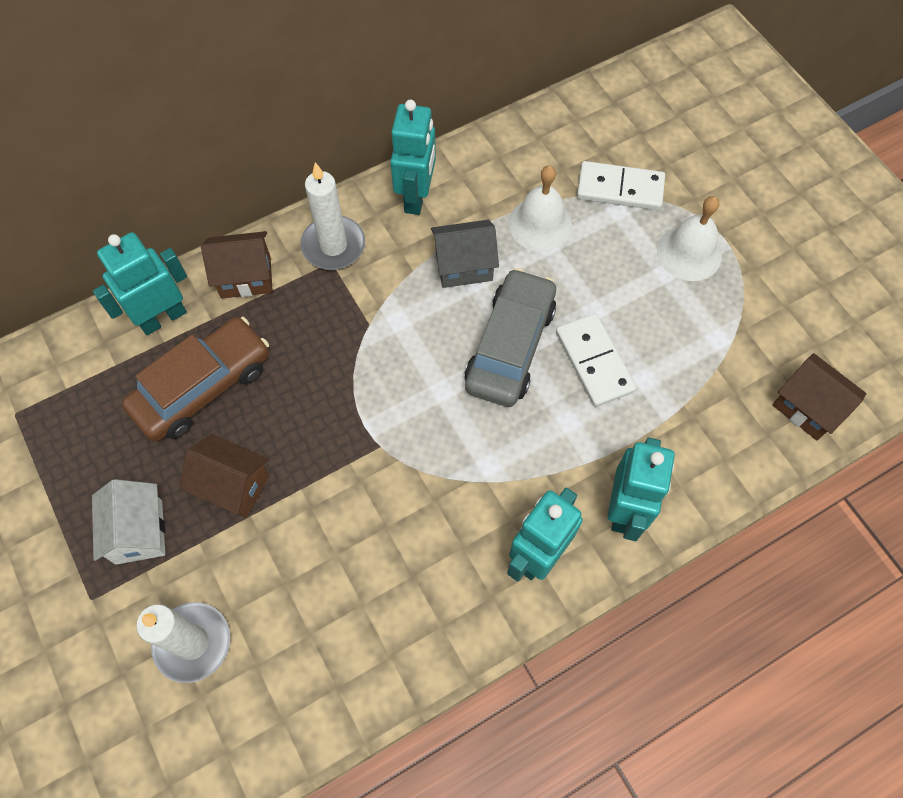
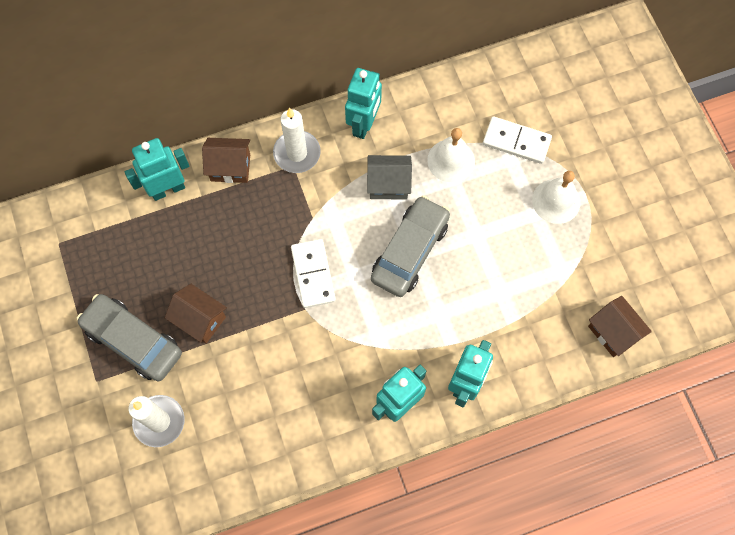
camera: 10 degrees right, 5 degrees up
(139, 532) = (133, 341): white house -> grey car
(203, 387) = (189, 245): brown car -> none
(594, 362) = (467, 273): white domino -> white domino (313, 274)

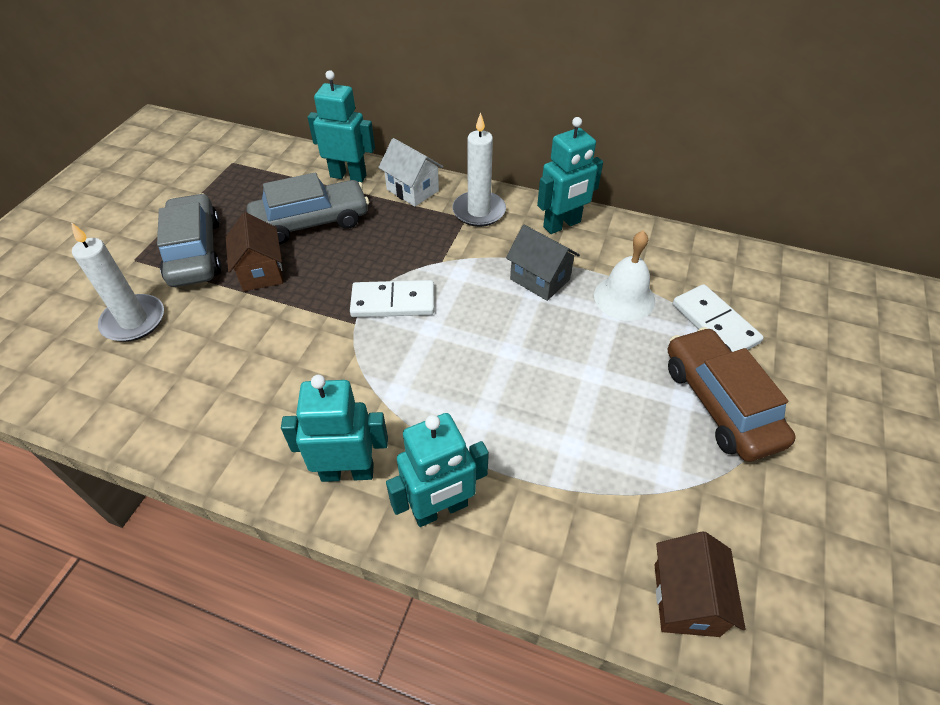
camera: 40 degrees right, 20 degrees down
(230, 168) = (412, 190): brown house -> white house
(313, 274) = (393, 302): white domino -> white domino turned 60 degrees clockwise
(410, 251) = (506, 343): grey car -> grey car (311, 222)
(556, 201) = (720, 403): white bell -> brown car

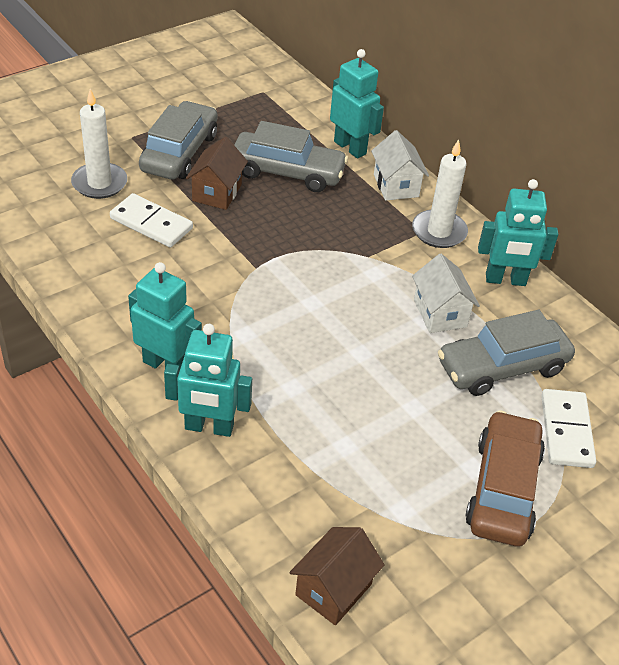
camera: 30 degrees right, 5 degrees down
(393, 302) = (300, 267): white domino -> white domino (151, 223)
(540, 279) = (440, 313): grey house -> white house
(624, 297) = (502, 367): white bell -> grey car

